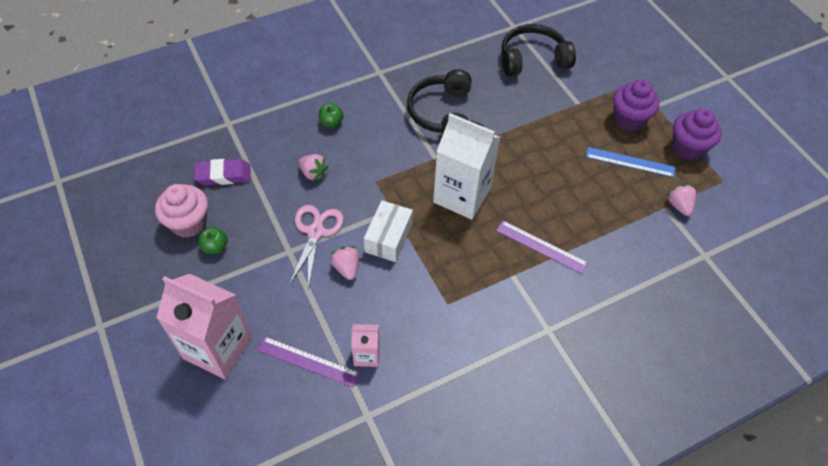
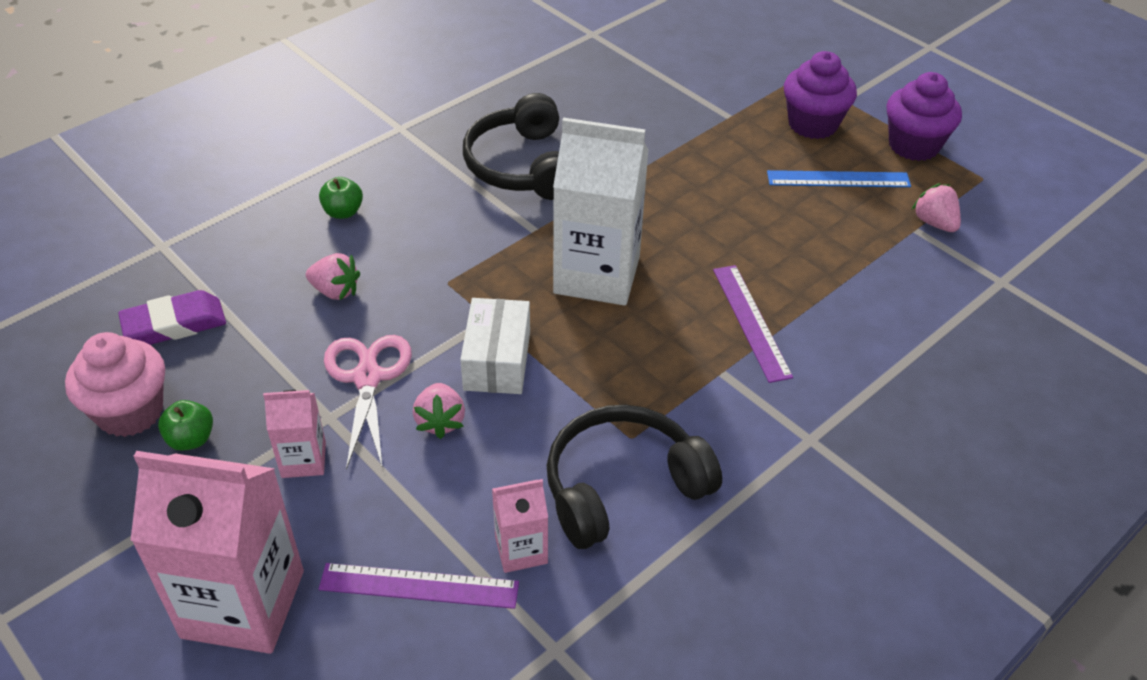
camera: 15 degrees left, 10 degrees down
(269, 273) = (303, 460): none -> pink carton
(346, 268) = (440, 421): pink strawberry -> pink strawberry turned 150 degrees counterclockwise
(532, 59) = (637, 71): black headphones -> black headphones (622, 486)
(541, 247) = (751, 321): purple ruler -> purple ruler turned 60 degrees clockwise

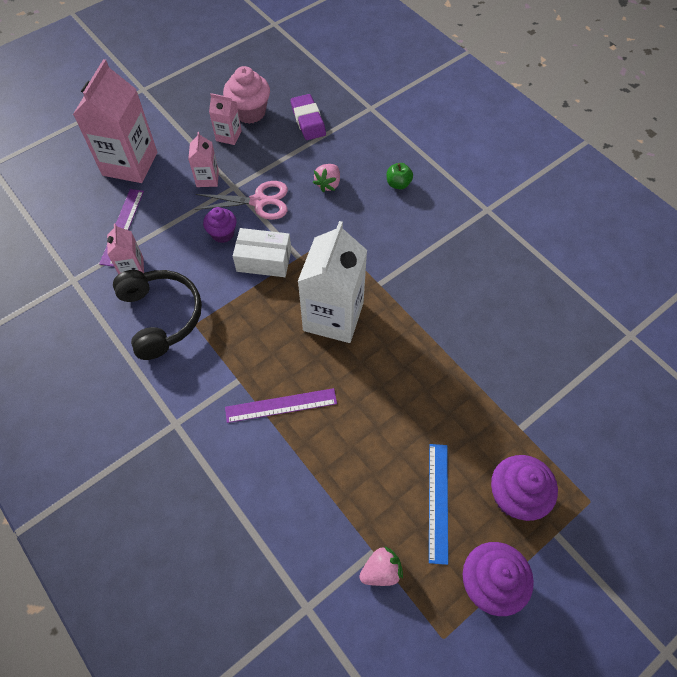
camera: 95 degrees right, 15 degrees up
(191, 439) = (228, 136): green apple -> pink carton
(440, 421) = (222, 234): pink strawberry -> purple cupcake
(522, 166) = (447, 278): black headphones -> none

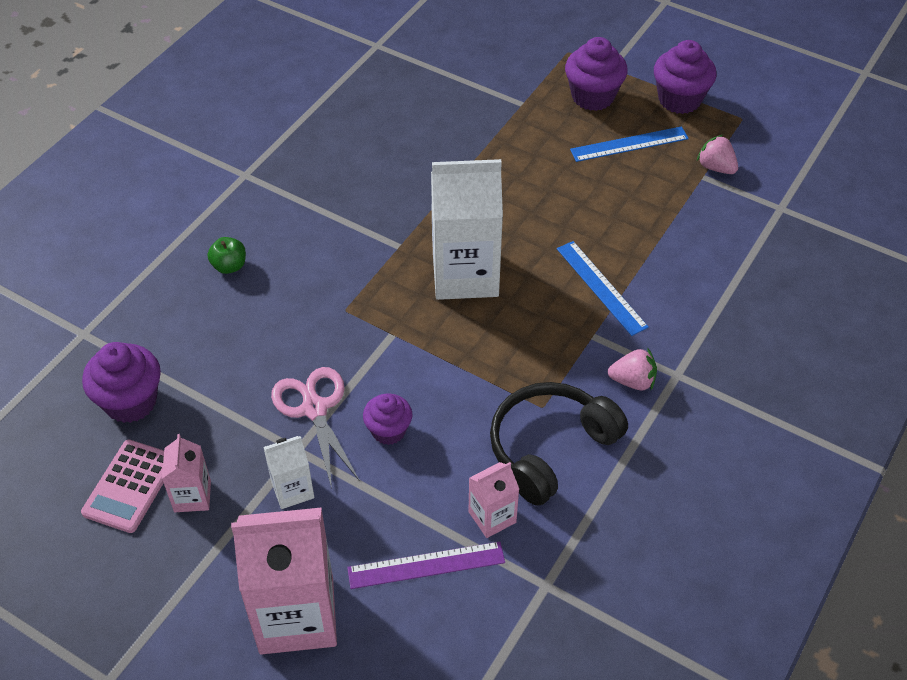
camera: 110 degrees left, 10 degrees down
(207, 179) = (292, 490): pink carton -> white carton
(250, 112) = (130, 486): pink cupcake -> pink calculator
(264, 260) = (413, 368): white box -> none
(281, 405) = (601, 287): purple ruler -> blue ruler
(308, 120) = (130, 401): purple eraser -> purple cupcake
(328, 184) = (254, 340): pink strawberry -> pink strawberry (633, 381)

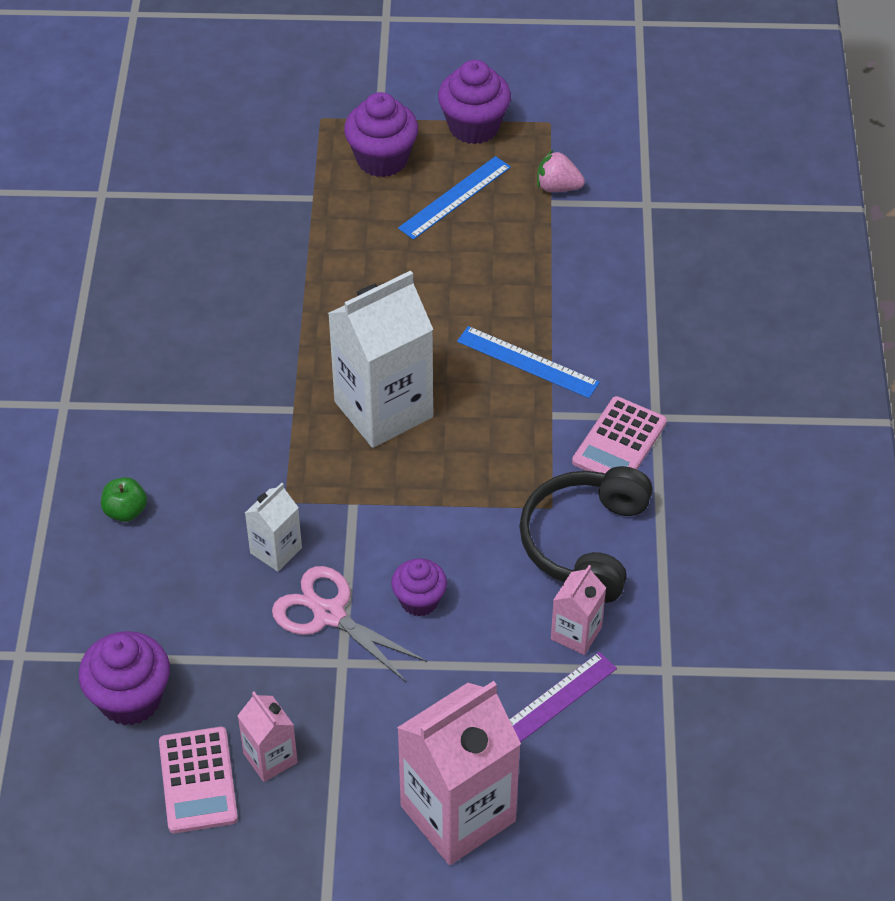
camera: 30 degrees left, 0 degrees up
(292, 490) = (366, 702): white carton -> white carton (276, 550)
(633, 381) = (619, 442): pink strawberry -> pink calculator

